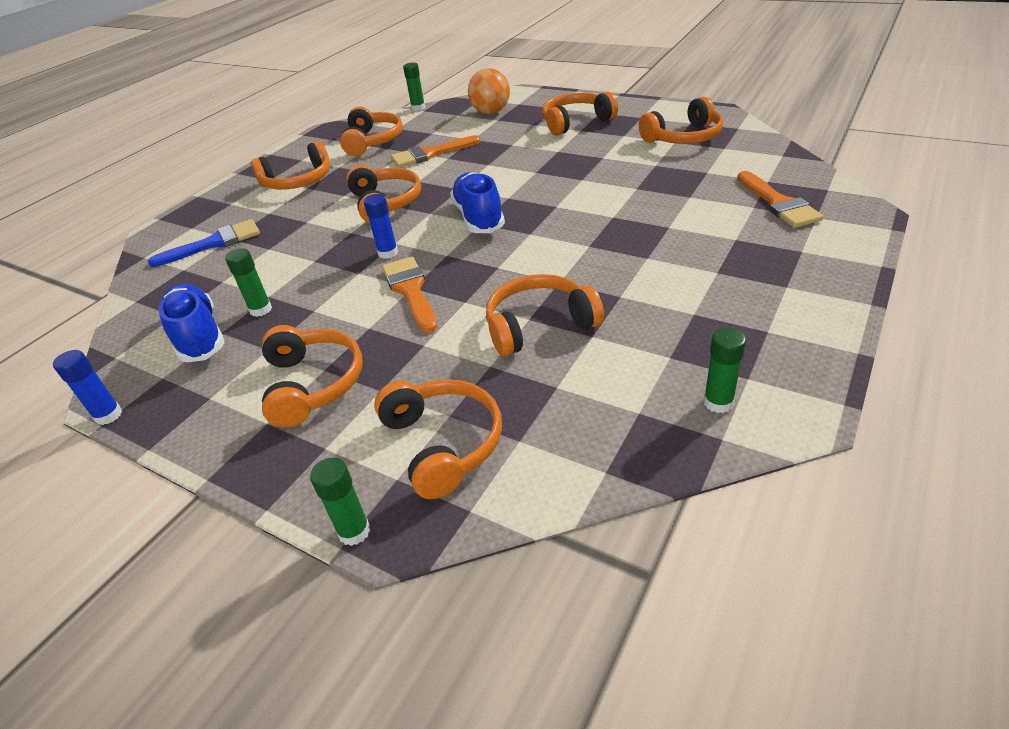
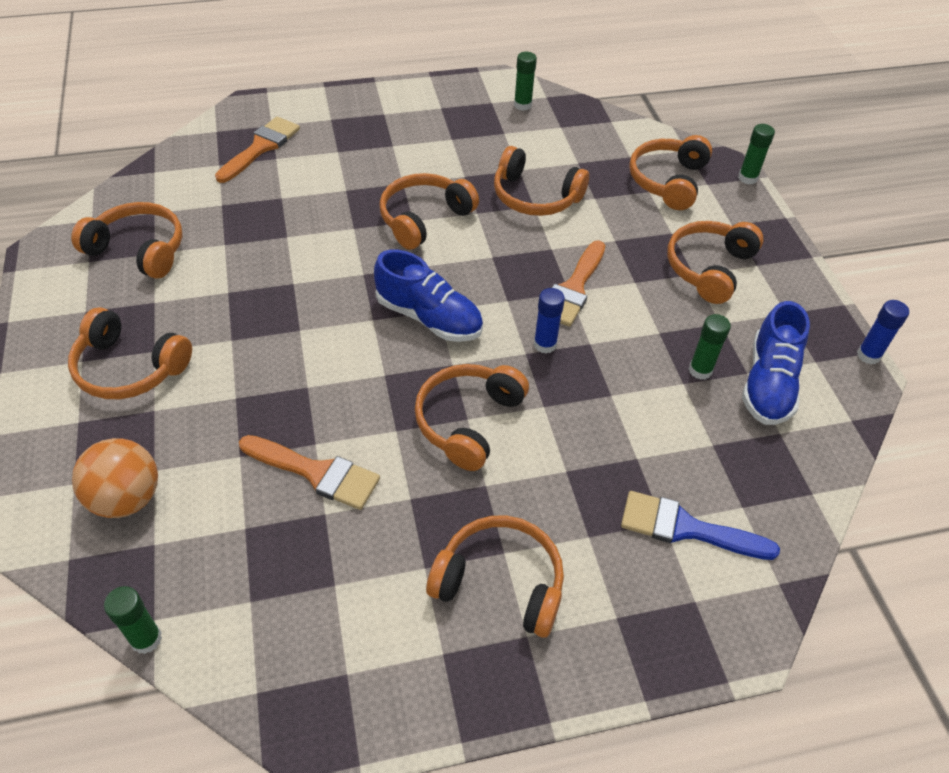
camera: 140 degrees left, 10 degrees up
(372, 141) = (319, 595): orange headphones -> orange headphones (424, 219)
(478, 217) = (429, 318): blue shoe -> blue shoe turned 90 degrees counterclockwise

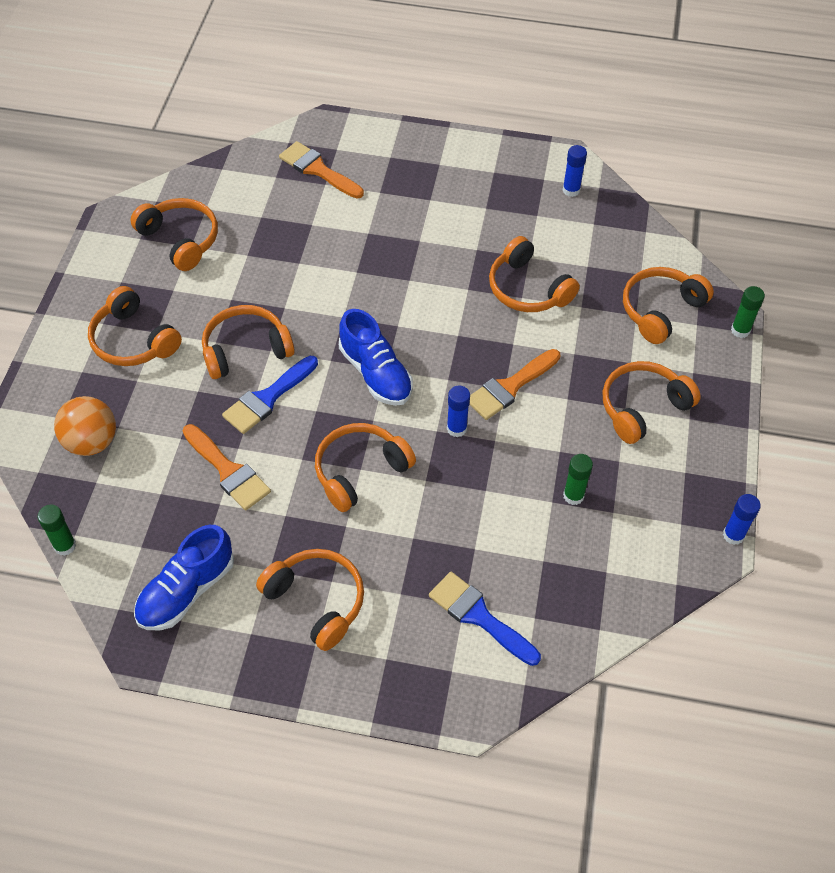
camera: 25 degrees right, 5 degrees up
(261, 147) = (317, 169): orange brush -> orange brush turned 105 degrees counterclockwise
(322, 379) = (267, 398): none -> blue brush
(424, 219) = (419, 281): orange headphones -> orange headphones (245, 350)
(522, 105) = (571, 190): green glue stick -> blue glue stick
(768, 383) = (625, 528): blue shoe -> blue shoe (186, 591)

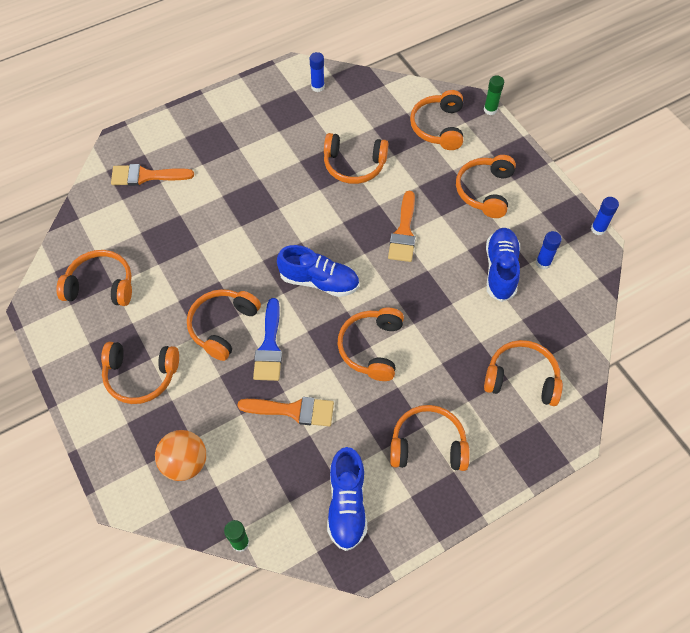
camera: 40 degrees left, 5 degrees up
(456, 428) = (399, 279): blue glue stick -> blue glue stick (543, 263)
(479, 616) = (521, 378): blue brush -> orange headphones
(573, 496) = (500, 270): green glue stick -> blue shoe

